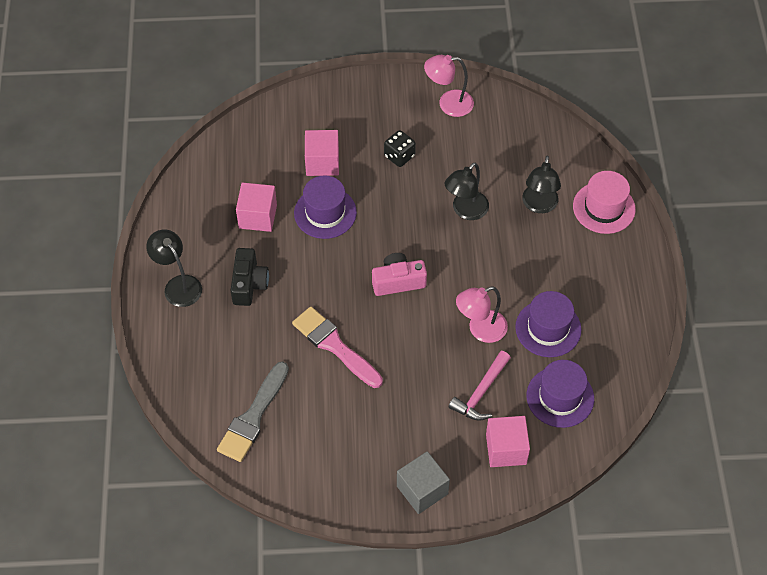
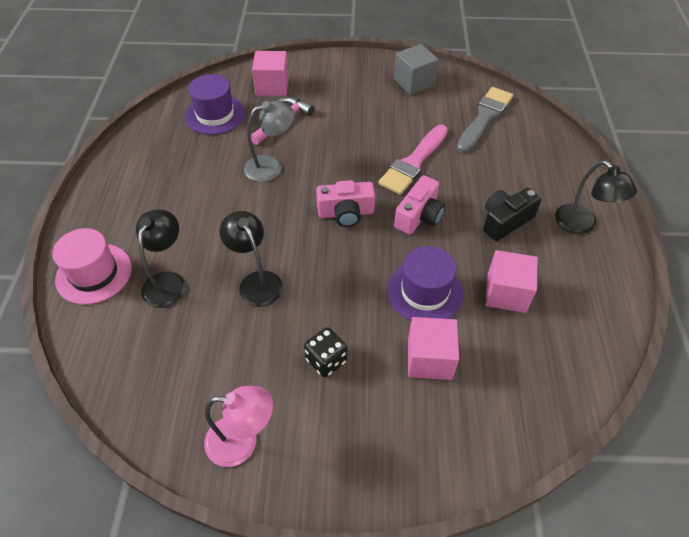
camera: 175 degrees left, 5 degrees down
(249, 284) = (505, 221): black camera -> black camera turned 45 degrees clockwise
(329, 283) = (419, 216): none -> pink camera
(334, 346) = (413, 163): pink brush -> pink brush turned 75 degrees clockwise
(422, 490) = (344, 68): grey cube -> grey cube (414, 82)
(465, 211) = (256, 281): black lamp -> black lamp turned 75 degrees counterclockwise
(480, 330) = (271, 166): pink lamp -> grey lamp
(548, 328) = (205, 163): purple hat -> none

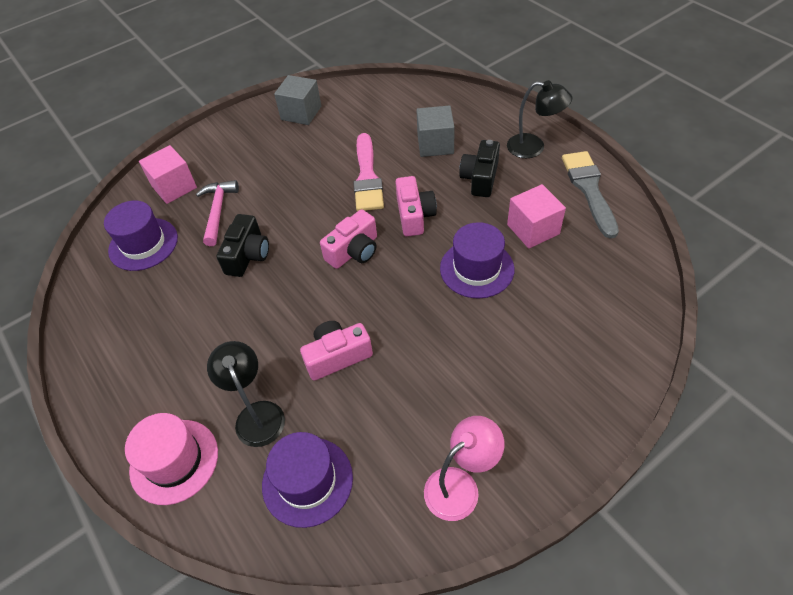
camera: 35 degrees left, 0 degrees up
(152, 352) = (307, 481): none -> purple hat
(256, 281) = (337, 356): black lamp -> pink camera
(271, 166) = (248, 255): grey lamp -> black camera
(326, 360) = (458, 373): black dice -> none
(429, 359) = (530, 314): pink cube -> none
(484, 117) = (386, 109): grey brush -> grey brush (589, 189)
(496, 170) = (435, 144): none -> grey cube

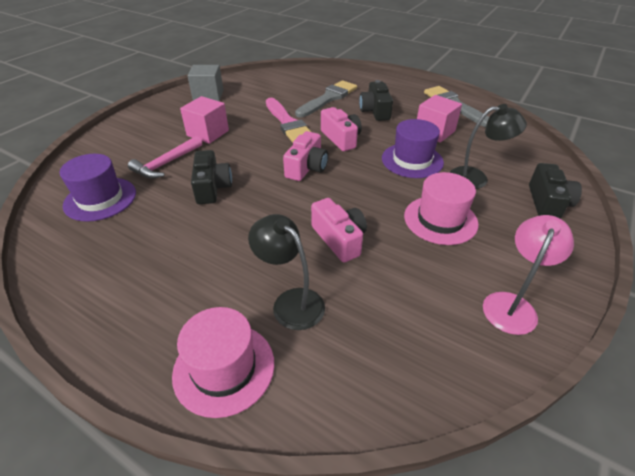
camera: 25 degrees left, 10 degrees down
(174, 187) = (114, 155): pink cube -> pink cube (208, 133)
(218, 211) = (166, 164): pink hammer -> pink hammer turned 120 degrees counterclockwise
(307, 481) = (376, 343): purple hat -> none
(337, 356) = (339, 239): pink camera -> pink camera turned 105 degrees clockwise
(435, 144) = (328, 98): grey cube -> grey brush
(455, 361) = (440, 220): none -> pink hat
(533, 147) = (400, 90): black lamp -> black lamp (476, 178)
(596, 373) = (547, 203): none -> black camera

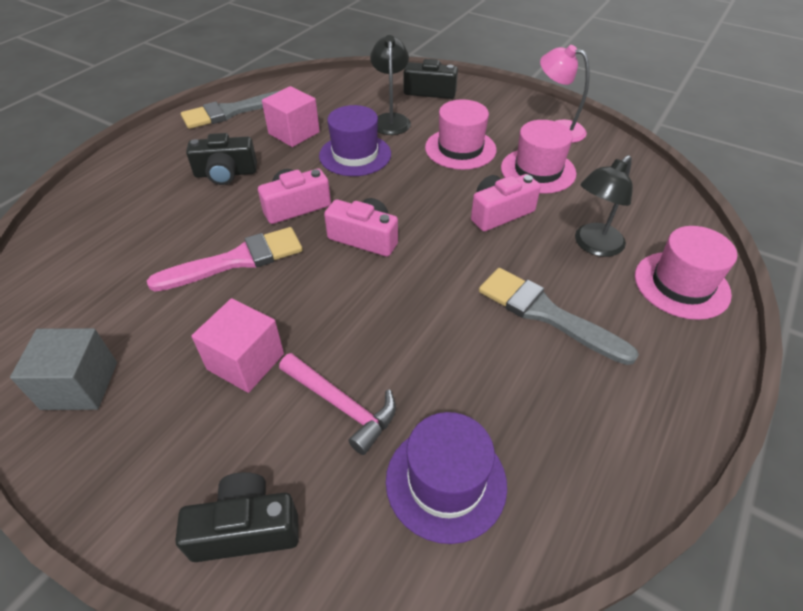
camera: 90 degrees left, 5 degrees up
(212, 187) = (410, 332): black camera -> black camera (246, 528)
(328, 98) = (166, 216): grey brush -> grey brush (546, 314)
(415, 275) = (538, 170): none -> pink hat

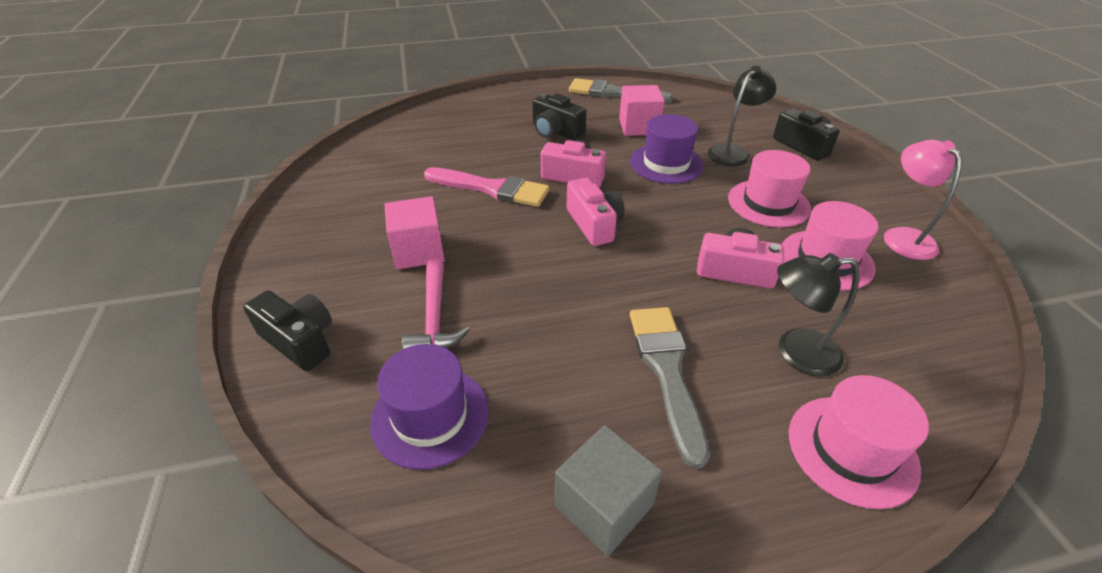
camera: 45 degrees right, 5 degrees down
(80, 385) = (329, 206): grey cube -> grey cube (603, 506)

